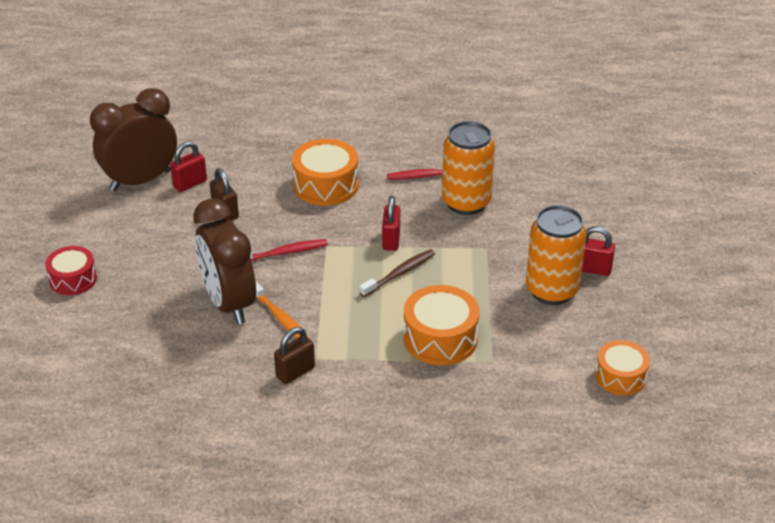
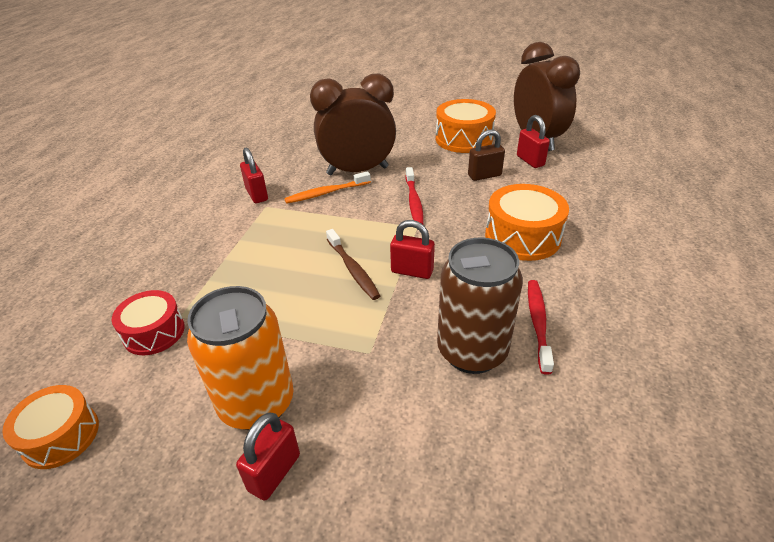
camera: 105 degrees right, 0 degrees up
(73, 279) = (415, 114): red drum -> red drum (154, 332)
(295, 372) = (257, 195): brown padlock -> red padlock
(440, 338) = (239, 283): orange drum -> orange drum (463, 139)
(466, 202) = (472, 351): orange can -> brown can

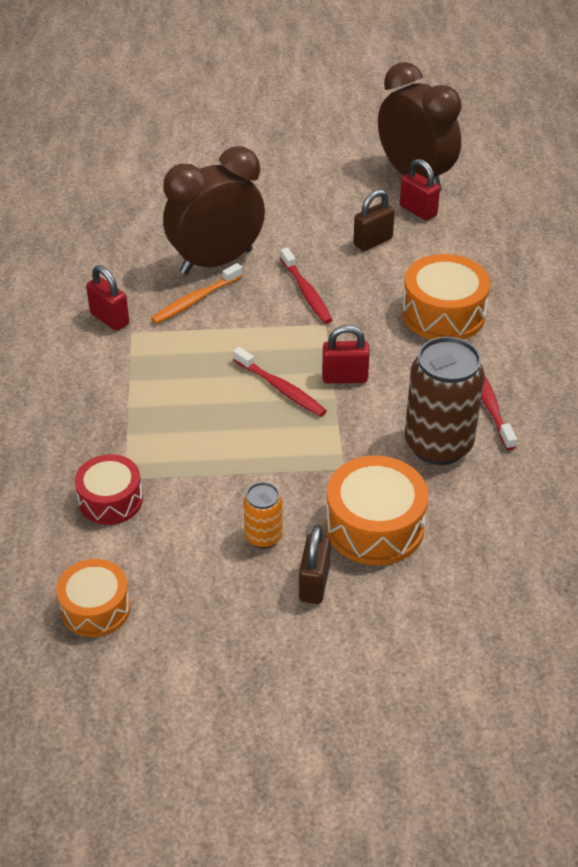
camera: 20 degrees left, 5 degrees up
(257, 403) = (263, 537): orange can -> orange can, size x0.51
(274, 472) = (314, 583): red padlock -> brown padlock
(353, 269) = (281, 388): brown toothbrush -> red toothbrush
(463, 139) = (326, 190): orange drum -> orange drum (374, 526)

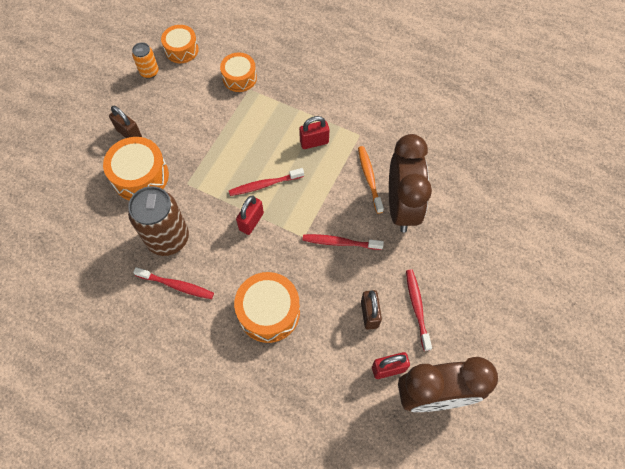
camera: 120 degrees right, 20 degrees up
(110, 319) = (378, 129): red padlock -> red padlock (314, 142)
(110, 500) = (239, 78): red drum -> orange drum
(263, 537) = (171, 127): orange can -> orange can (149, 72)
(334, 213) = (417, 308): none -> red toothbrush

